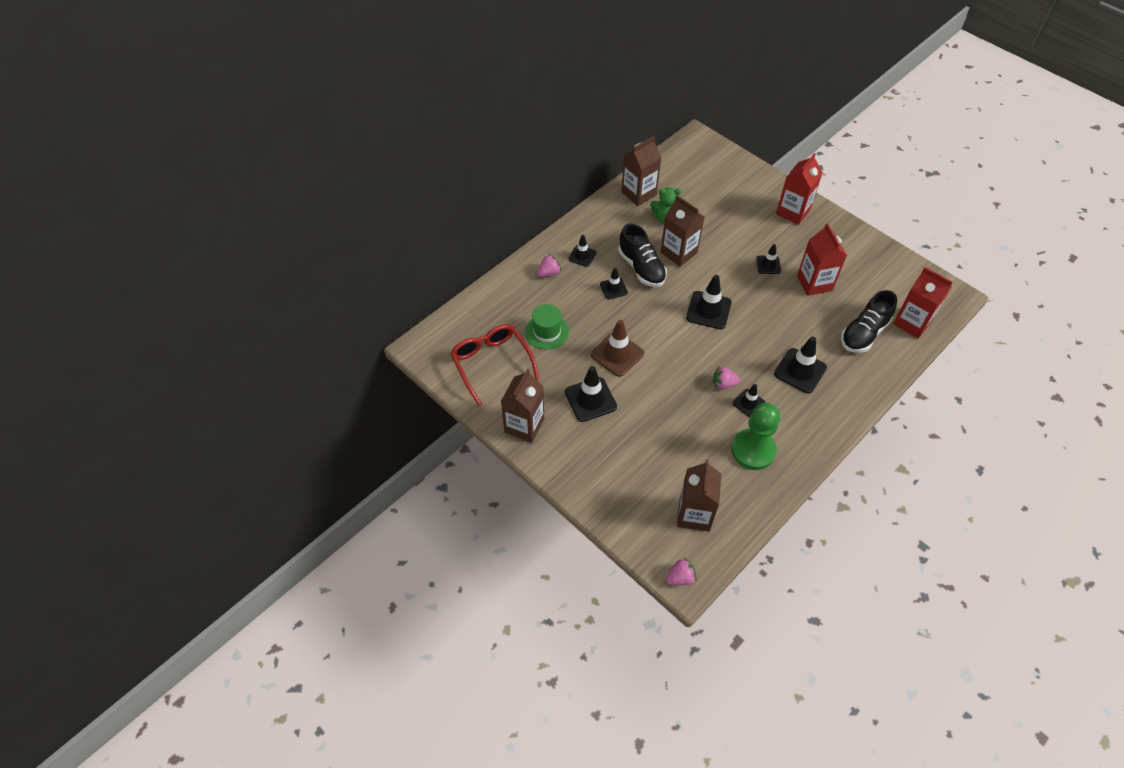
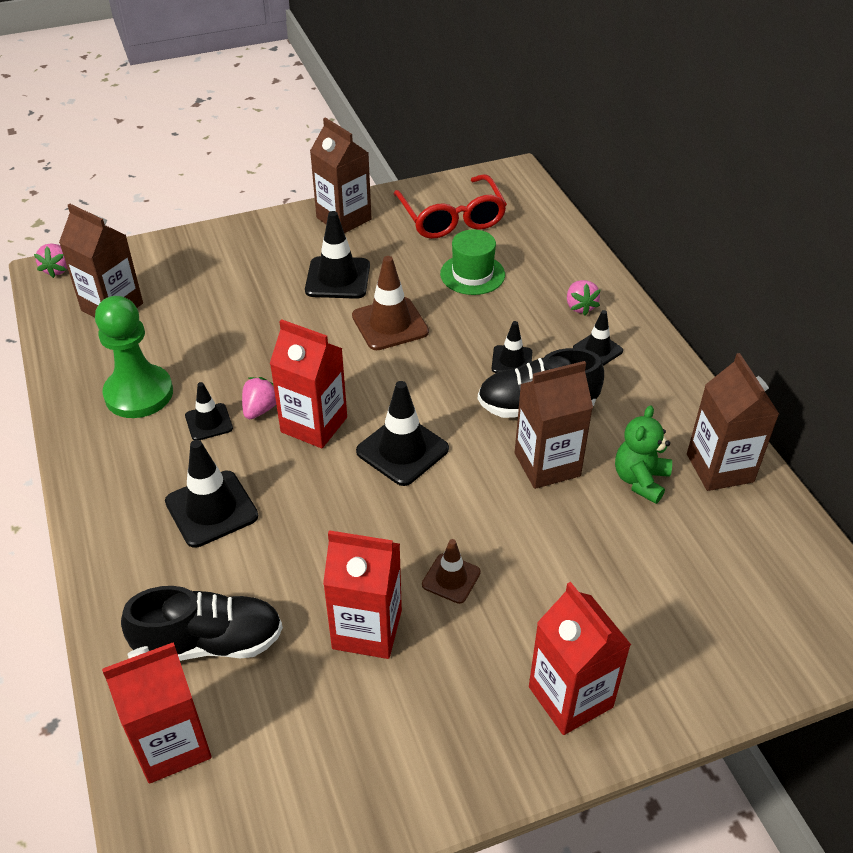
camera: 115 degrees right, 10 degrees down
(492, 364) = (451, 218): red glasses -> red glasses turned 75 degrees clockwise
(717, 354) = (314, 425): none -> red carton
(768, 265) = (451, 578): black traffic cone -> brown traffic cone
(864, 333) = (210, 643): black shoe -> black shoe turned 105 degrees clockwise

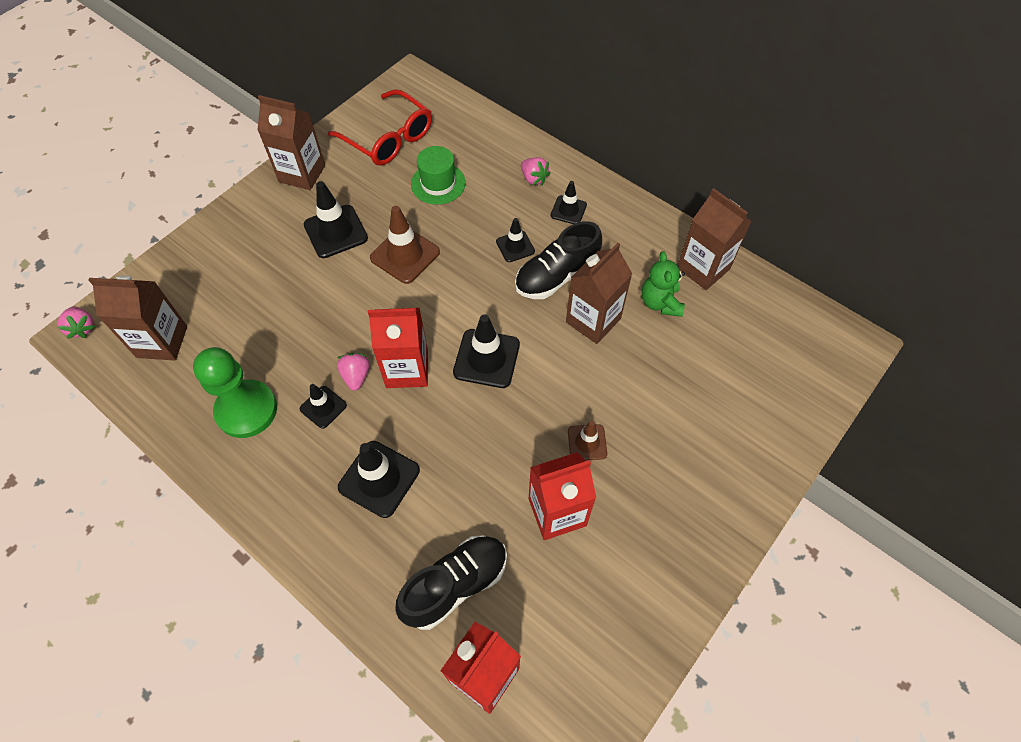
camera: 30 degrees left, 15 degrees up
(570, 697) = (716, 487): red carton -> none

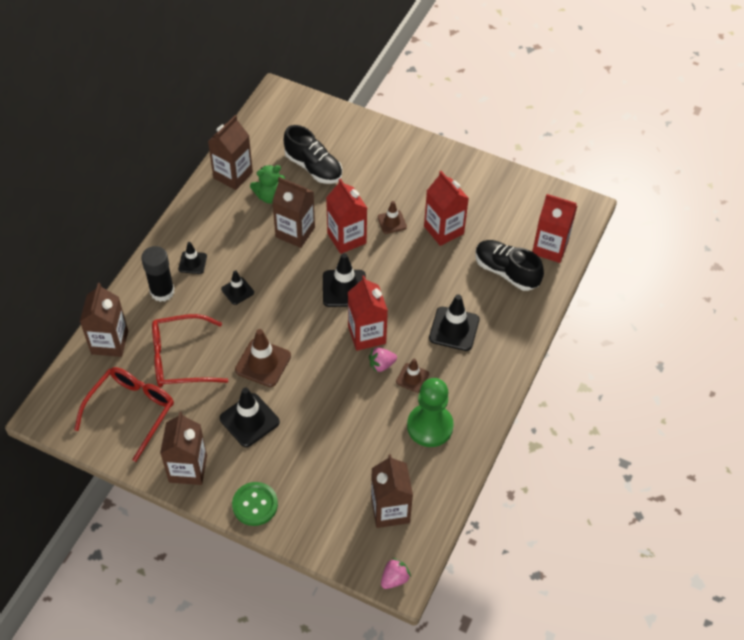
camera: 105 degrees left, 5 degrees down
(234, 221) = (255, 504): none -> green button
(323, 407) = (412, 378): black traffic cone -> brown traffic cone
(438, 183) = (180, 358): green hat -> red glasses
(479, 130) = (109, 342): none -> brown carton
(534, 178) = (162, 291): pink strawberry -> black glue stick
(556, 276) = (260, 260): black shoe -> black shoe (313, 167)
(570, 378) = (346, 238): none -> red carton

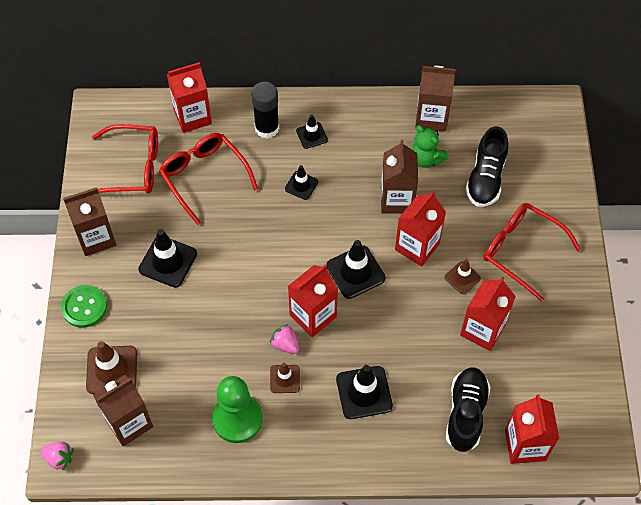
camera: 65 degrees right, 5 degrees up
(109, 342) = (192, 117): brown carton -> red carton
(263, 363) = (234, 243): brown traffic cone -> brown traffic cone (112, 370)
(391, 175) = (521, 251): none -> red glasses

